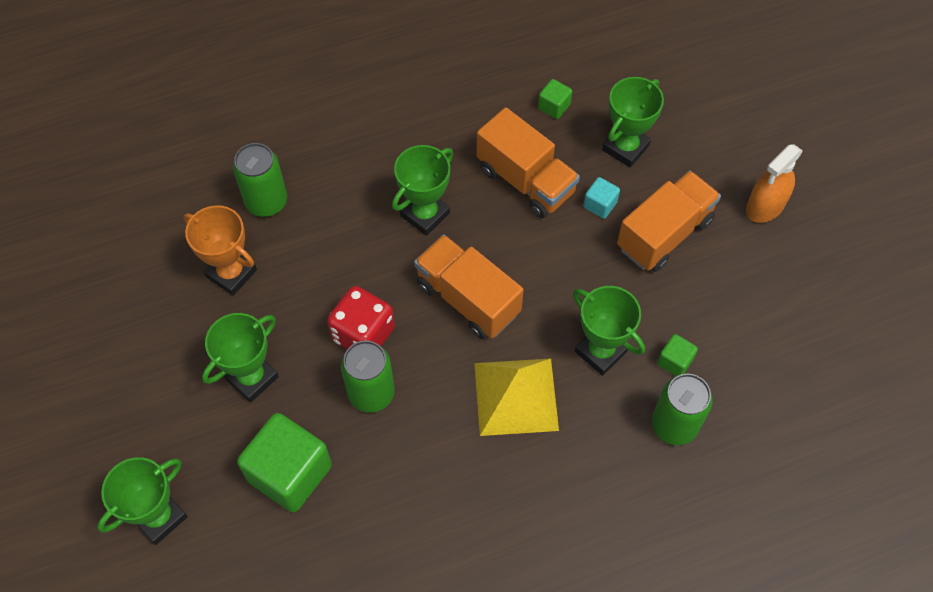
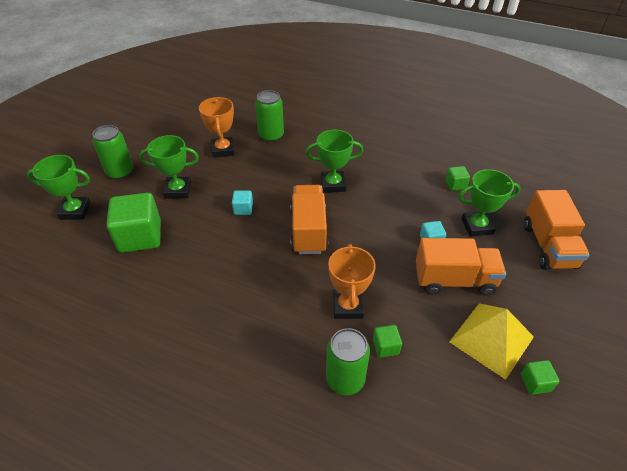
camera: 45 degrees right, 15 degrees down
(363, 334) = (243, 209): red dice -> turquoise cube
(371, 393) = (214, 234): green can -> green can (120, 172)
(516, 396) = (277, 290): yellow pyramid -> yellow pyramid (491, 339)
(526, 180) = (401, 204): orange truck -> orange truck (548, 246)
(600, 351) = (348, 306): green trophy -> orange trophy
(765, 206) = (541, 313): orange spray bottle -> none
(817, 284) = (535, 382): none -> green cube

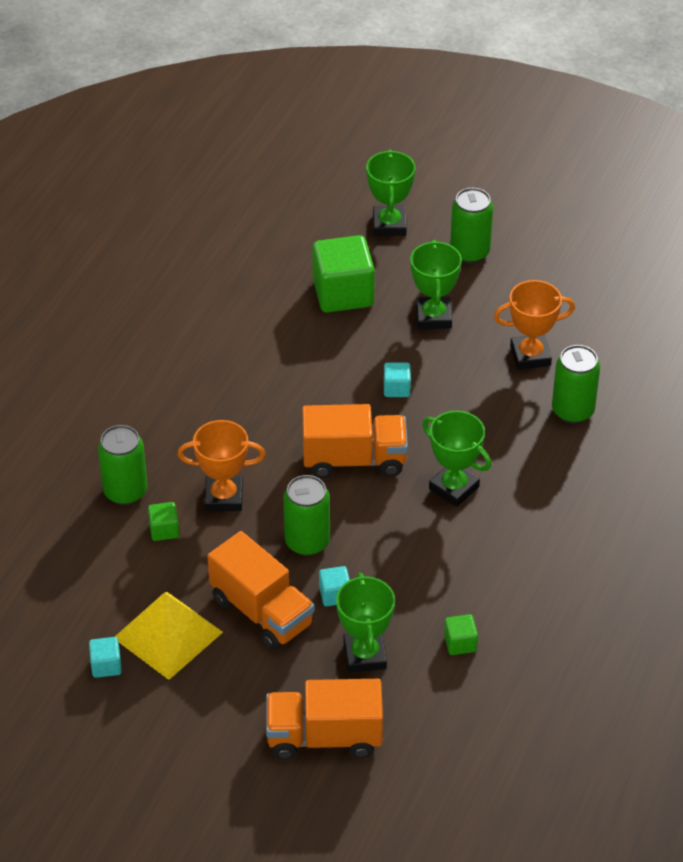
camera: 90 degrees right, 0 degrees up
(333, 184) = (454, 488): green trophy -> green trophy turned 45 degrees counterclockwise
(386, 255) = (307, 542): none -> green can
(454, 280) = (262, 611): orange truck -> orange truck turned 45 degrees counterclockwise
(535, 382) = (106, 666): green cube -> turquoise cube

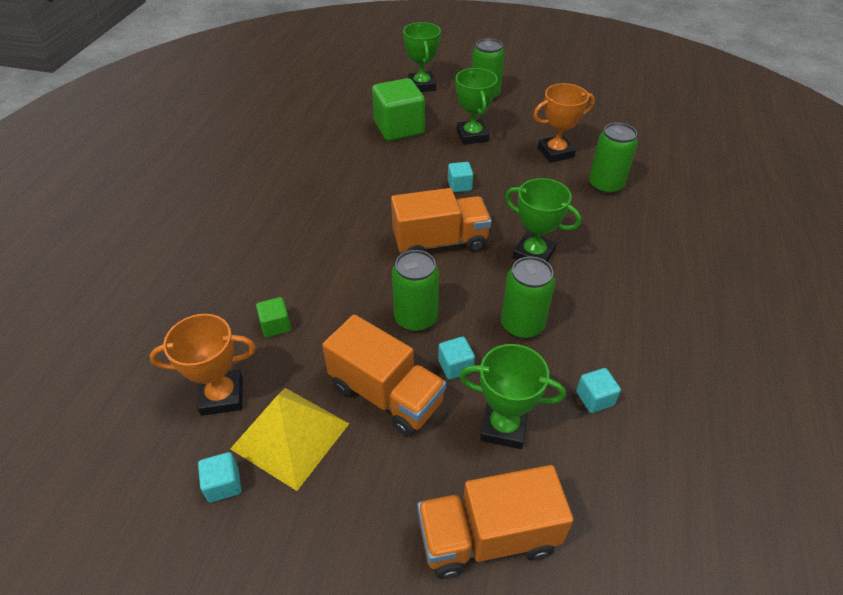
camera: 10 degrees left, 0 degrees up
(125, 491) = (235, 295): green can -> green can (522, 325)
(224, 497) = (329, 288): orange trophy -> orange trophy (222, 396)
(365, 655) = (503, 427): green trophy -> green trophy turned 60 degrees counterclockwise
(460, 643) = (594, 398): green cube -> turquoise cube

